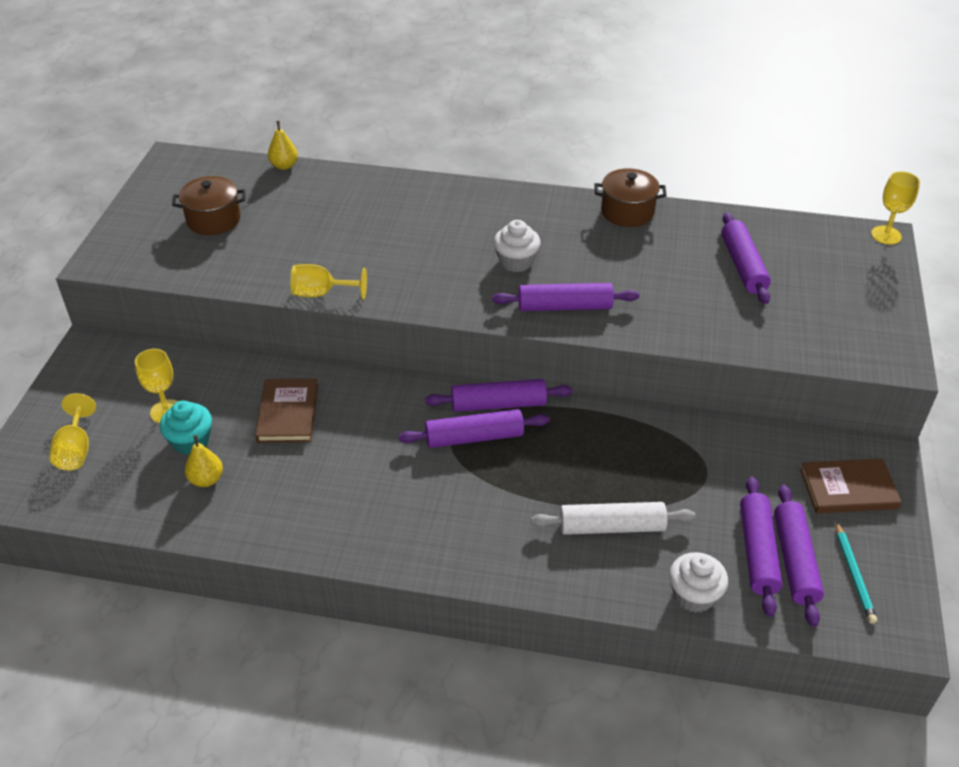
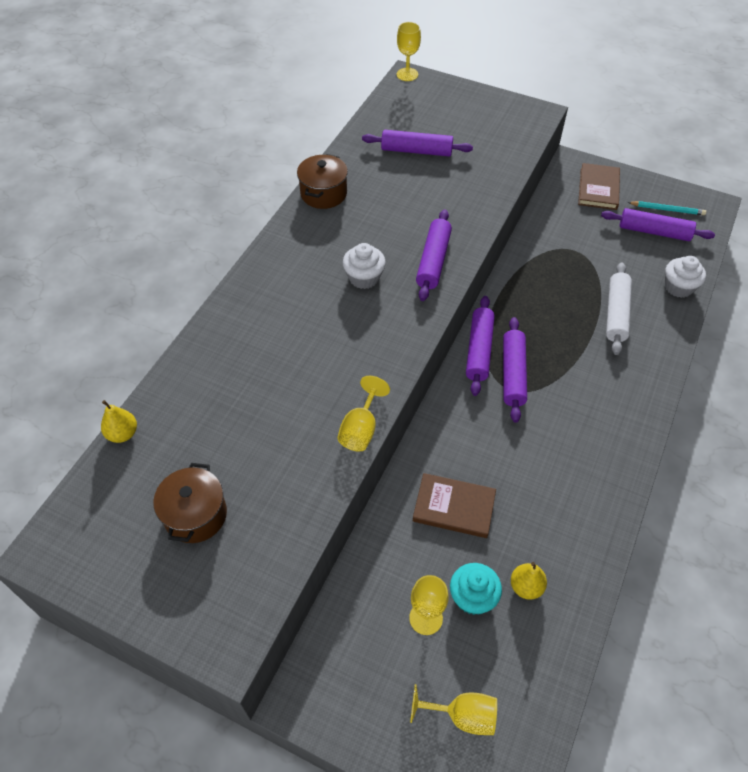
camera: 75 degrees left, 10 degrees up
(757, 551) = (645, 246): purple rolling pin -> none

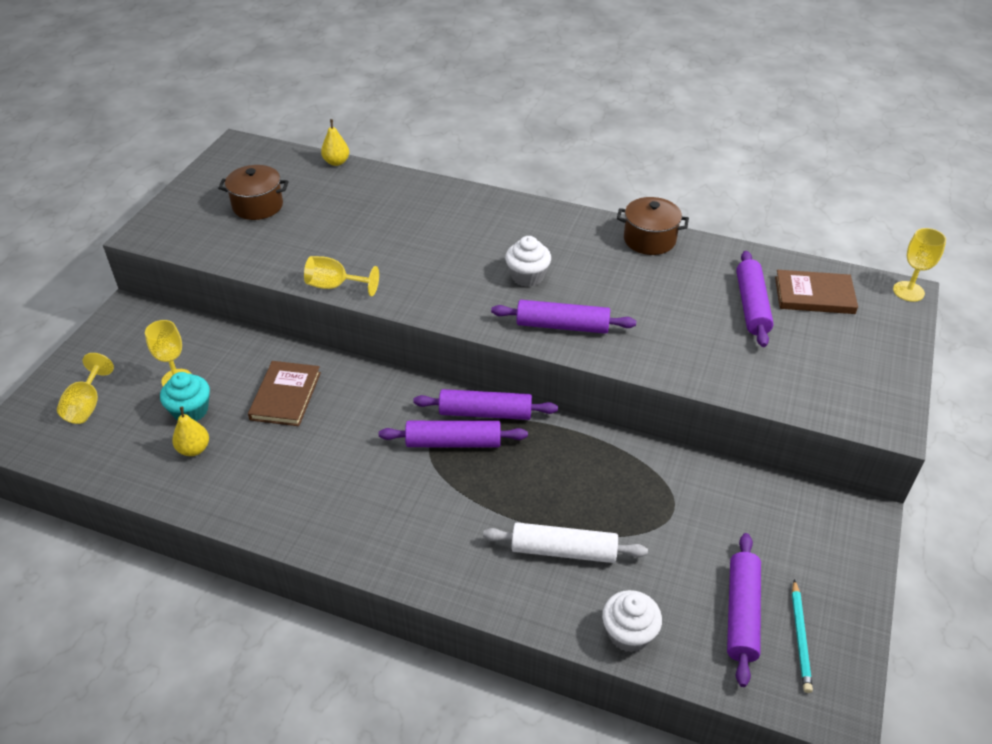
camera: 85 degrees right, 10 degrees down
(598, 189) = (816, 547): brown book -> brown book (814, 295)

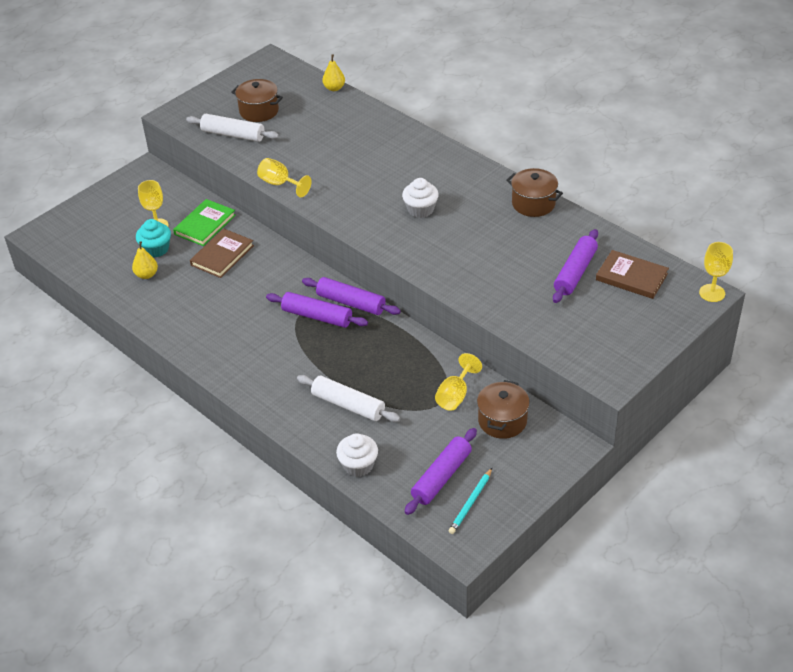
camera: 25 degrees right, 0 degrees up
(87, 405) = (93, 228): yellow goblet -> yellow goblet (455, 395)
(240, 240) = (233, 134): none -> white rolling pin
(242, 362) = (205, 225): none -> green book
(562, 326) = (422, 251): purple rolling pin -> none
(760, 511) = (502, 421): none -> brown pot

